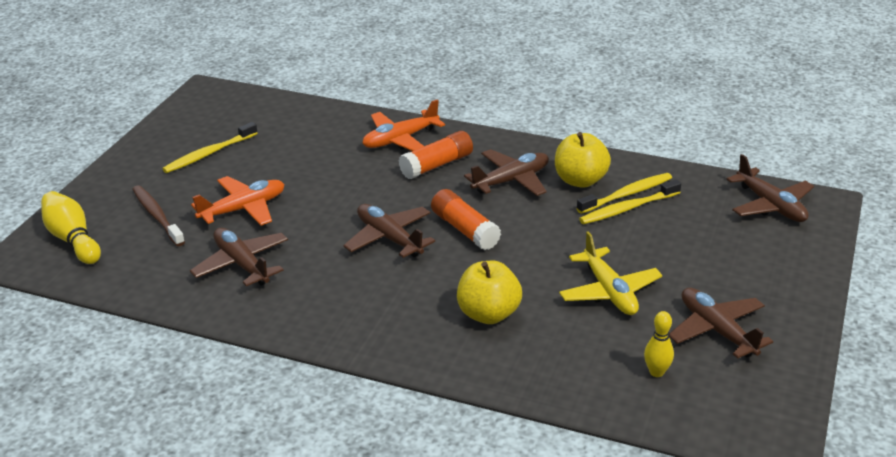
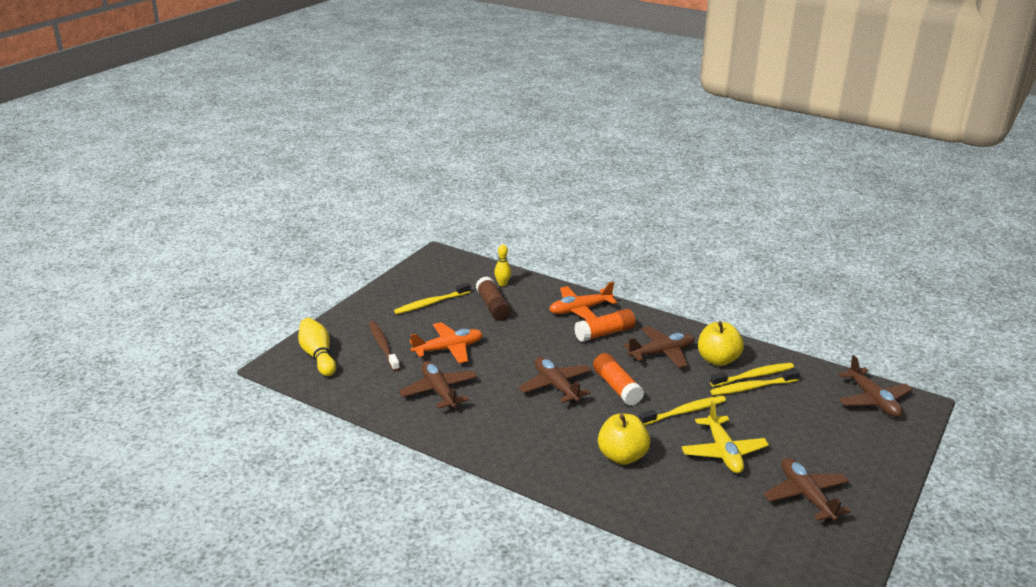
camera: 10 degrees right, 5 degrees down
(289, 148) = (493, 307): none -> brown glue stick
(553, 249) = (684, 412): none -> yellow toothbrush
(656, 372) = (749, 522): yellow bowling pin -> yellow bowling pin (502, 284)

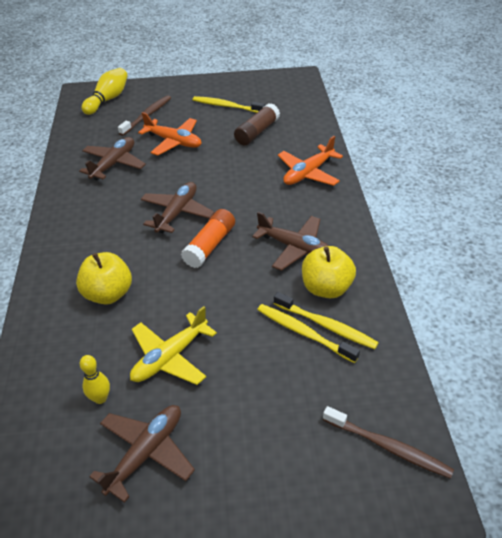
camera: 55 degrees right, 15 degrees up
(502, 284) = (296, 121): yellow bowling pin -> yellow bowling pin (100, 398)
(580, 310) = (308, 173): orange plane -> orange plane turned 75 degrees counterclockwise
(605, 333) = (287, 202): orange glue stick -> none
(684, 412) = (212, 303): yellow toothbrush -> none
(873, 400) = (388, 447): brown plane -> brown toothbrush

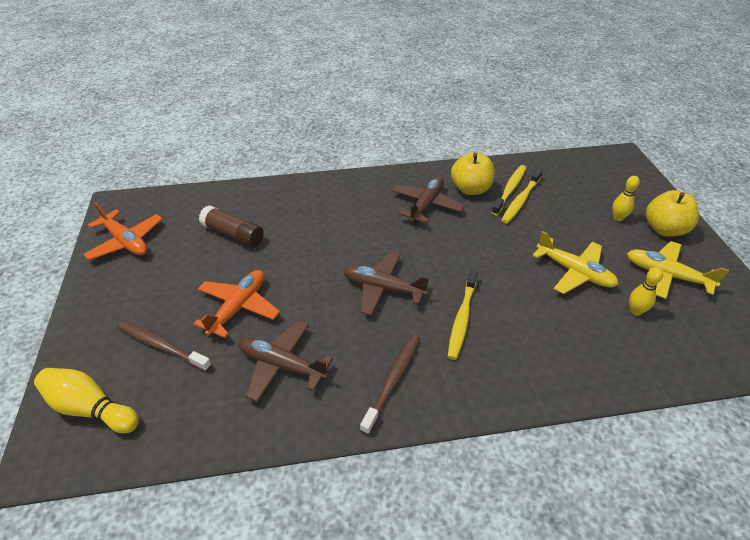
camera: 95 degrees left, 0 degrees up
(108, 294) = (516, 328): yellow apple -> yellow apple (664, 229)
(146, 453) = (666, 275): brown plane -> yellow plane
(210, 245) = (431, 258): orange glue stick -> none
(227, 106) = (165, 263): yellow toothbrush -> yellow toothbrush (462, 318)
(263, 434) = (618, 218): none -> yellow bowling pin
(308, 173) = (316, 198): orange plane -> orange plane (126, 241)
(388, 447) = (598, 168): brown toothbrush -> brown toothbrush (393, 381)

